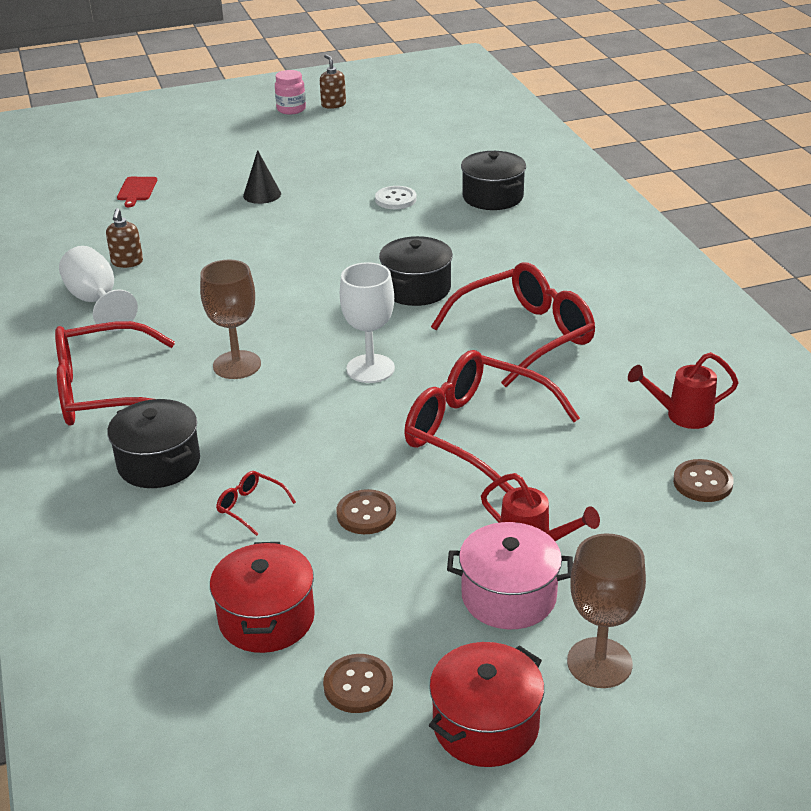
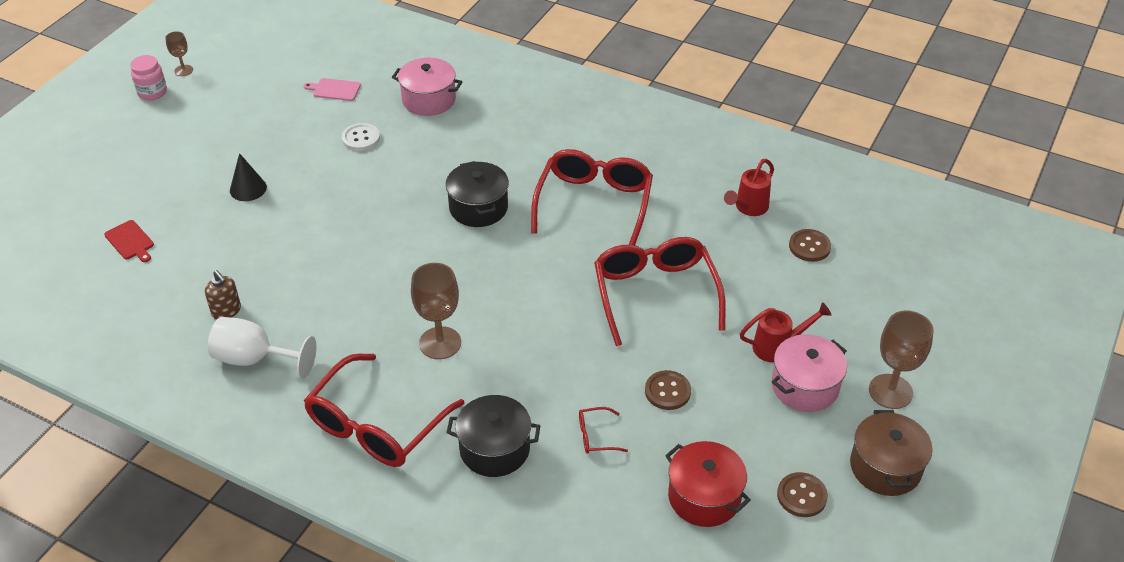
camera: 45 degrees left, 10 degrees up
(333, 104) = (183, 70): brown soap dispenser -> brown goblet
(370, 369) = (532, 289): white goblet -> none
(426, 159) = (334, 90): none -> pink cutting board
(475, 432) = (655, 293): red glasses -> red glasses turned 90 degrees clockwise
(486, 725) = (885, 467): red pot -> brown pot
(492, 197) = (429, 100): black pot -> pink pot

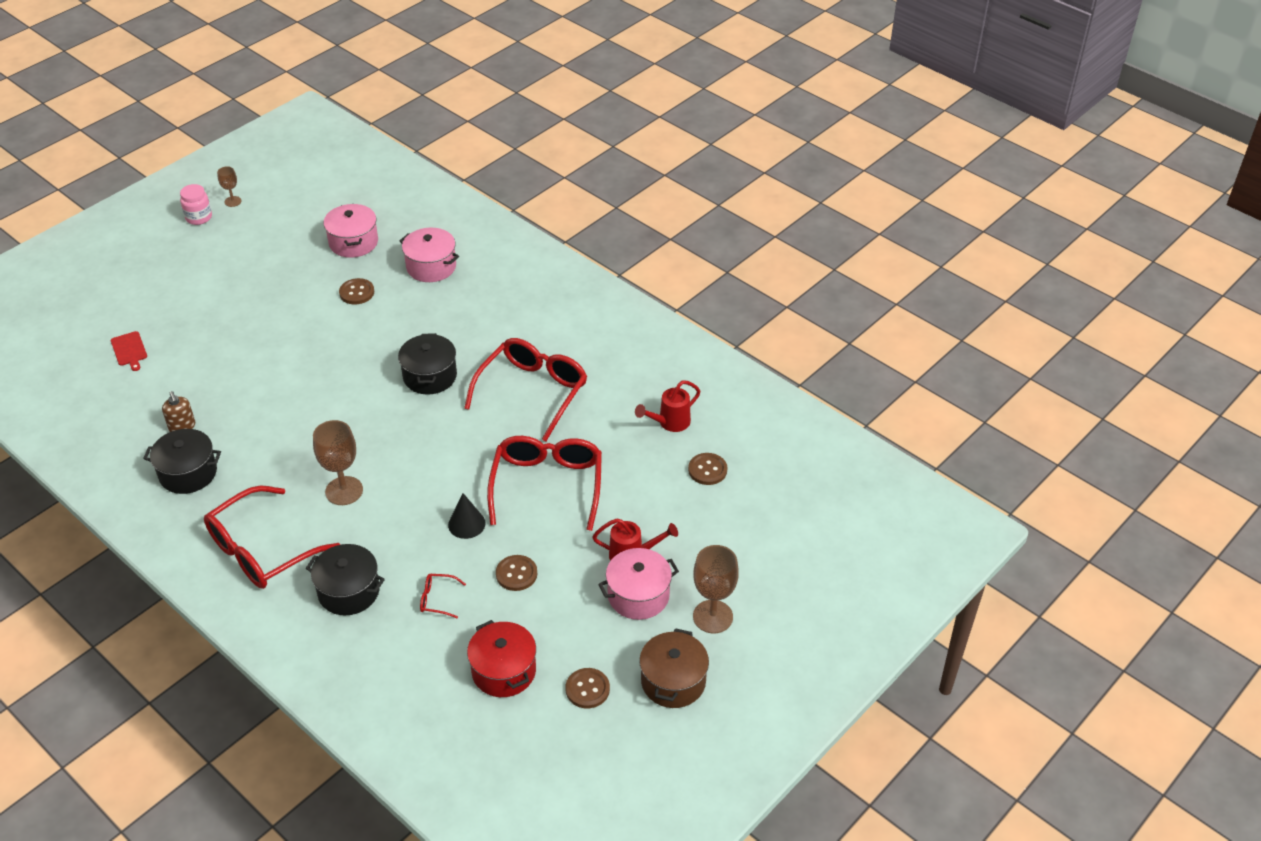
camera: 15 degrees right, 0 degrees up
(248, 188) = (243, 321): black cone -> black cone (466, 524)
(254, 359) = (188, 473): white goblet -> black pot
(334, 90) = (353, 242): pink cutting board -> pink pot
(361, 138) = (357, 292): white button -> brown button

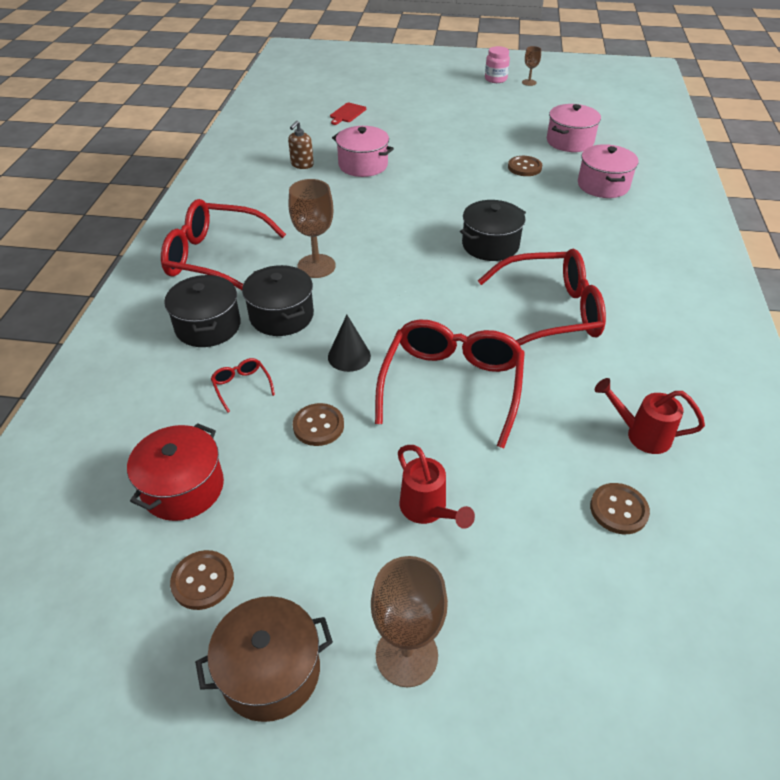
camera: 55 degrees right, 0 degrees up
(188, 473) = (261, 188): black pot -> black pot (281, 316)
(547, 485) = (452, 385): red glasses -> red glasses turned 45 degrees counterclockwise
(638, 595) = (375, 551): pink pot -> pink pot (363, 165)

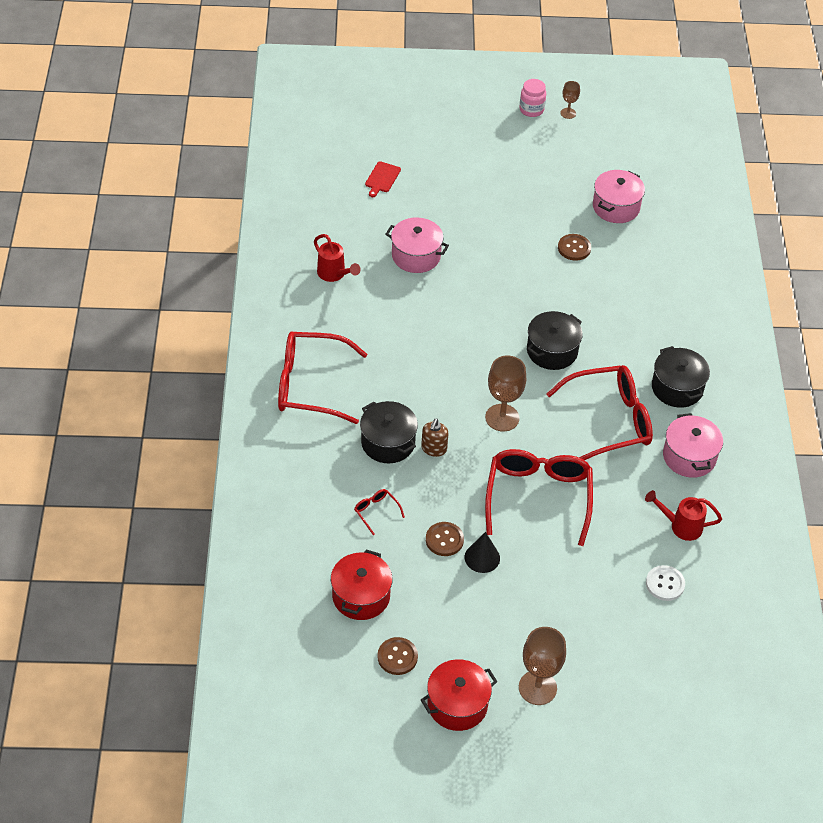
camera: 10 degrees left, 5 degrees up
(208, 326) = (330, 458): black pot -> black pot (677, 388)
(270, 671) = (457, 704): brown pot -> red pot
(302, 165) = (355, 259): brown soap dispenser -> brown soap dispenser (434, 449)
(316, 266) = (403, 387): brown goblet -> brown goblet (502, 418)
(349, 356) = (453, 477): black cone -> black cone (482, 557)
(428, 510) = (536, 597): red watering can -> red watering can (334, 274)
(603, 185) = (649, 268): pink pot -> pink pot (689, 457)
(618, 510) = (665, 584): brown button -> white button

